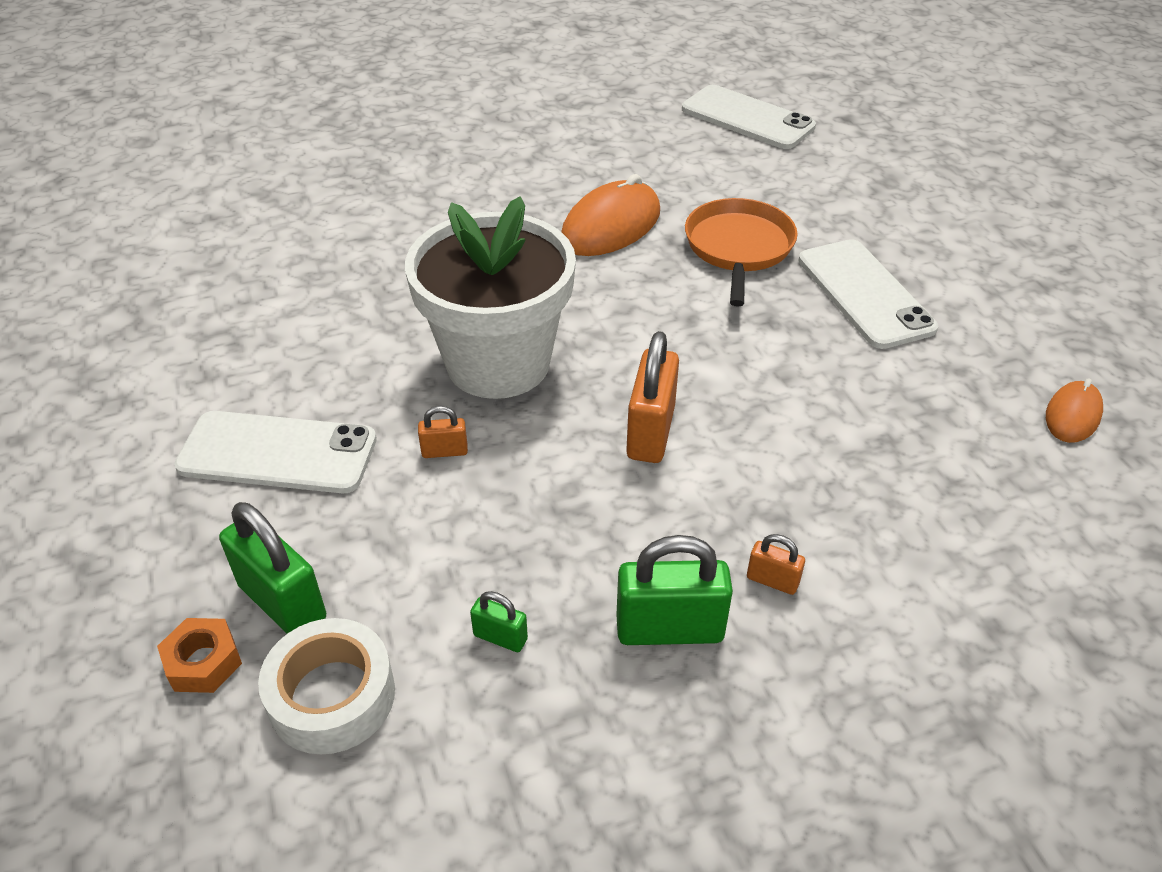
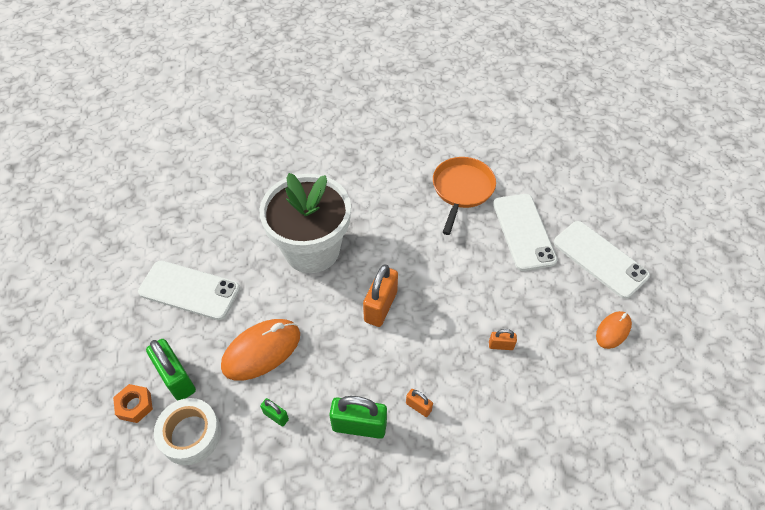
camera: 10 degrees right, 10 degrees up
(444, 451) = (272, 302): orange padlock -> orange padlock (501, 345)
(611, 226) = (394, 165): orange mouse -> orange mouse (261, 351)
(747, 118) = (494, 94): white phone -> white phone (600, 259)

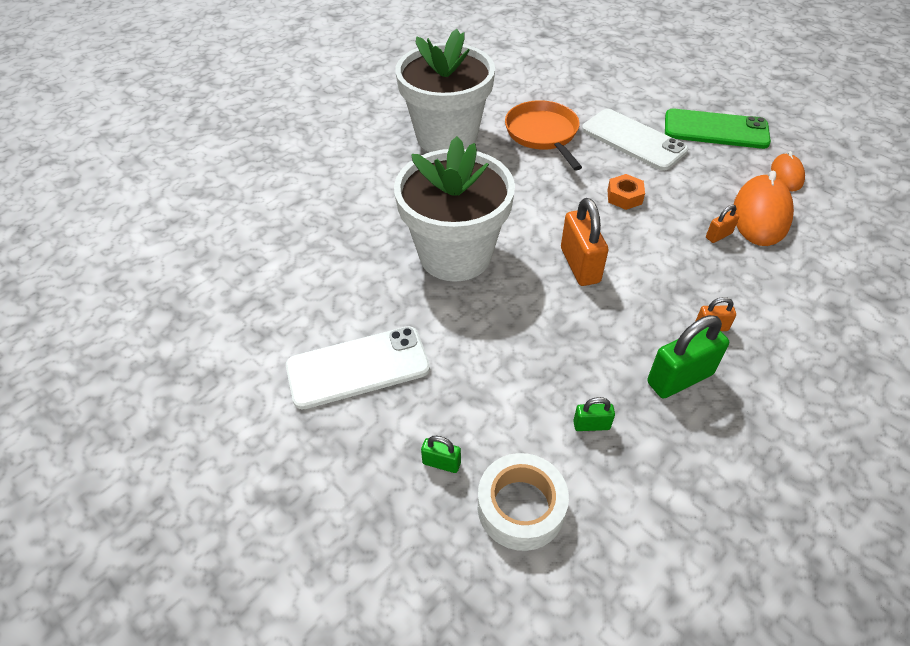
camera: 35 degrees left, 5 degrees down
(135, 405) = (421, 525): orange nut -> orange nut (624, 197)
(177, 378) = (441, 463): green padlock -> green padlock, size x0.50
(261, 351) = (506, 375): orange mouse -> orange mouse (760, 214)
(393, 155) = (446, 136): none -> white flower pot
(600, 259) = (715, 130): white phone -> green phone

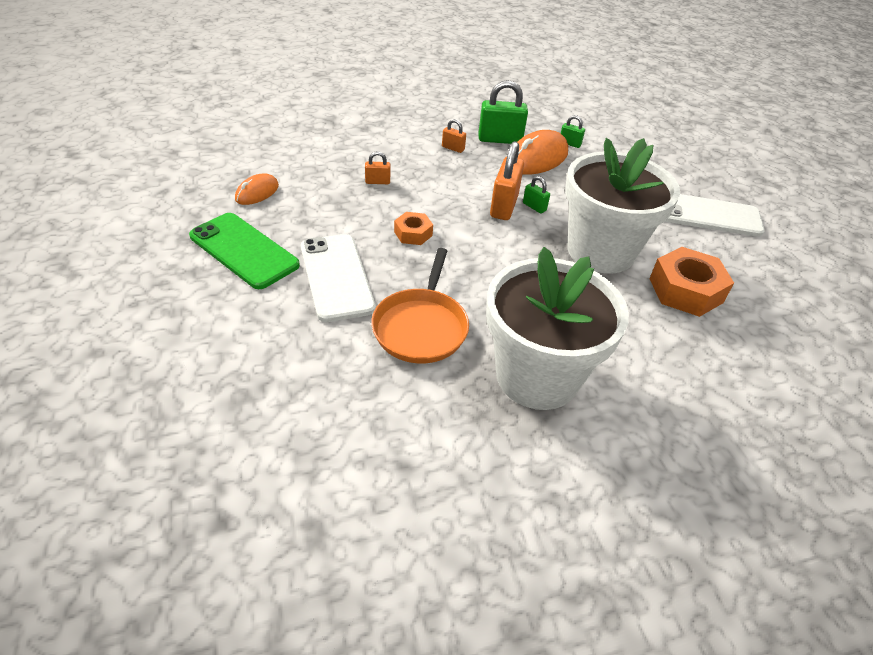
camera: 155 degrees left, 5 degrees down
(361, 247) = (685, 290): none -> orange nut
(441, 463) = (666, 161): green padlock -> green padlock (534, 207)
(521, 507) = (630, 136): white tape -> none
(760, 214) = (326, 180): orange mouse -> orange mouse (537, 158)

